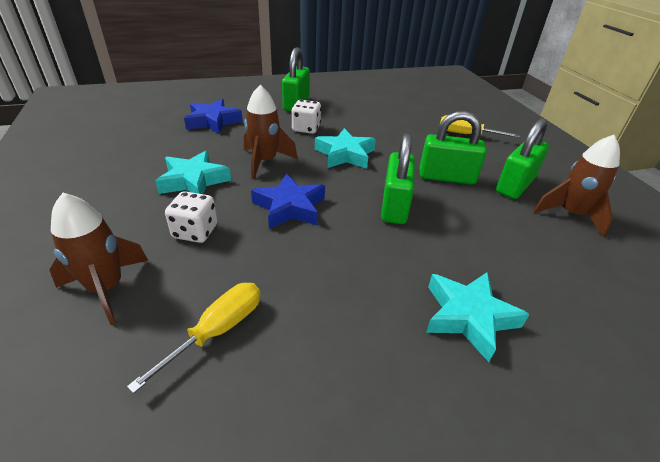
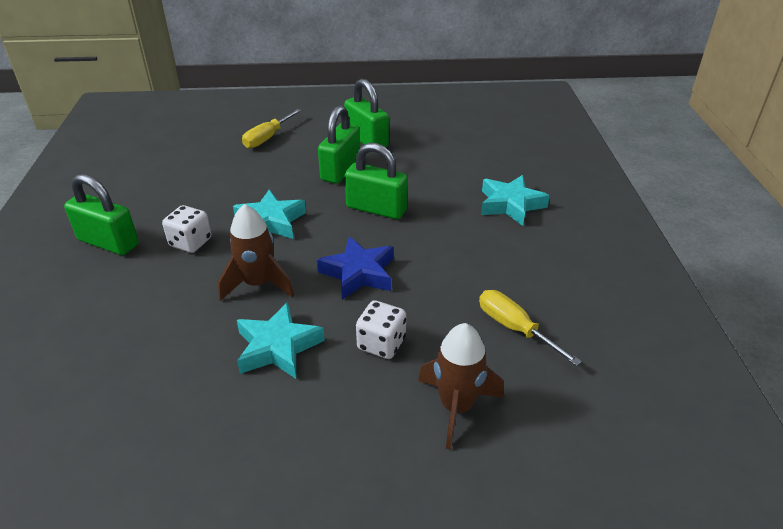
camera: 75 degrees left, 0 degrees up
(213, 121) = (114, 329): blue star -> none
(570, 214) = (413, 129): brown rocket -> none

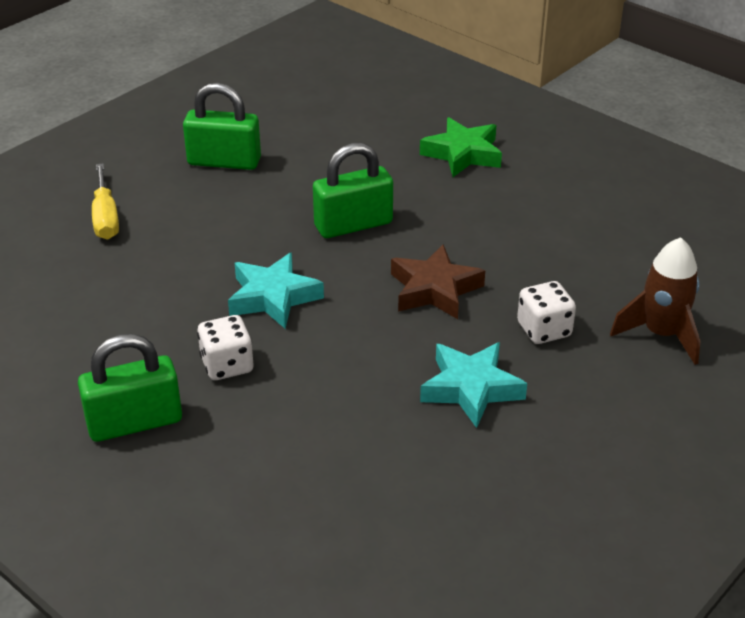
camera: 45 degrees left, 0 degrees up
(258, 284) = (364, 355): brown rocket -> none
(340, 170) = (252, 207): green padlock -> none
(358, 273) = (434, 289): blue star -> brown star
(510, 204) = (462, 154): turquoise star -> green star
(515, 328) = (616, 254): yellow screwdriver -> none

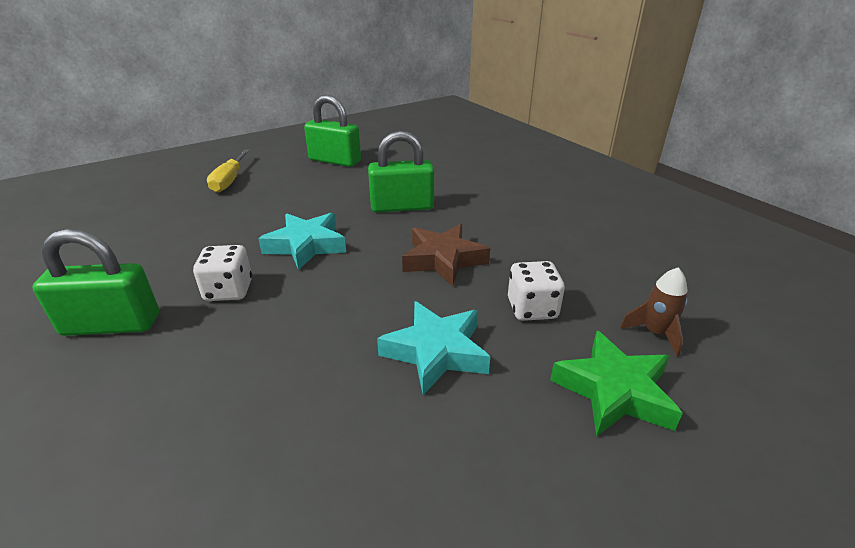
camera: 15 degrees right, 5 degrees down
(462, 154) = (510, 175): green star -> green star (614, 391)
(661, 334) = (655, 333): brown rocket -> brown rocket, size x0.63

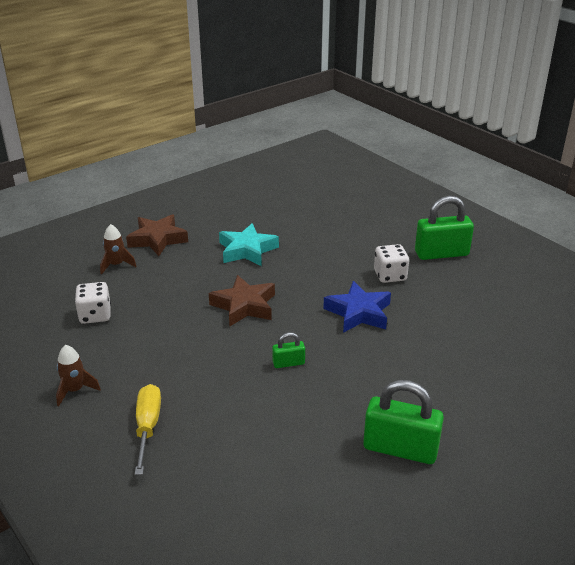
camera: 175 degrees right, 0 degrees up
(229, 180) = (502, 395): yellow screwdriver -> yellow screwdriver (148, 427)
(306, 245) = (359, 313): turquoise star -> blue star
(402, 207) = (288, 363): green padlock -> green padlock, size x0.49
(532, 309) = (186, 274): white dice -> white dice (95, 315)
(597, 197) = (75, 390): none -> brown rocket
(614, 391) = (158, 239): green star -> brown star

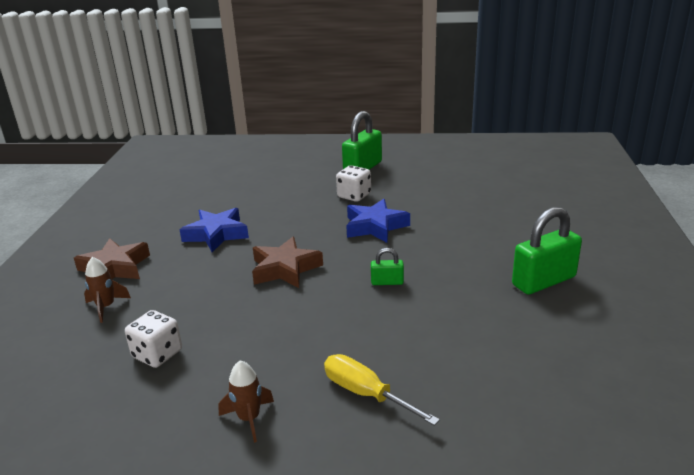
camera: 45 degrees left, 5 degrees down
(247, 250) = (216, 234): turquoise star -> blue star
(288, 363) = (387, 282): green padlock -> green padlock turned 60 degrees clockwise

